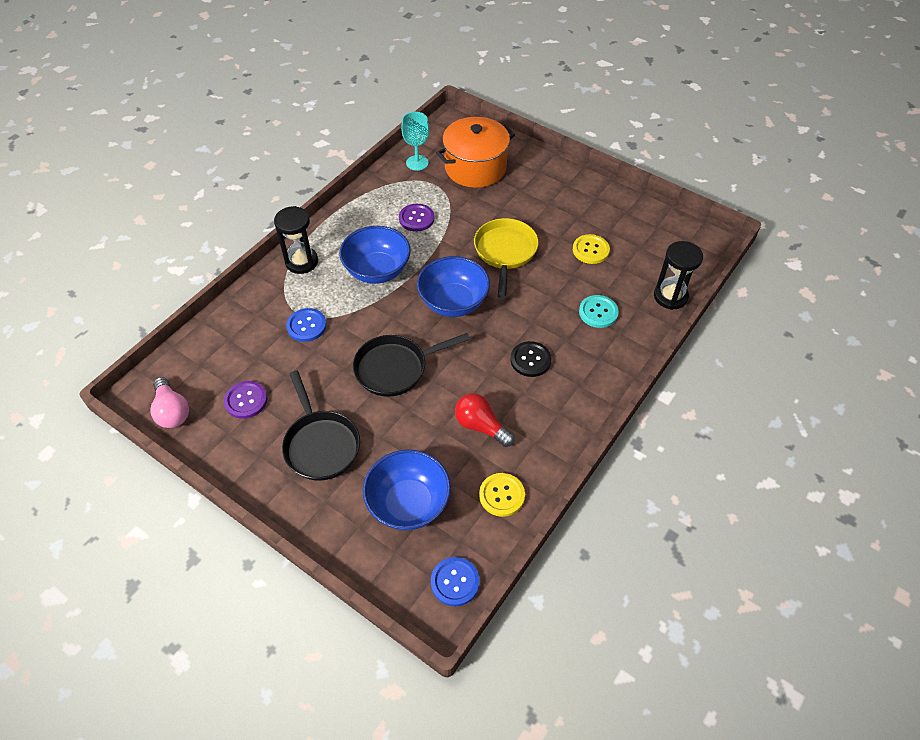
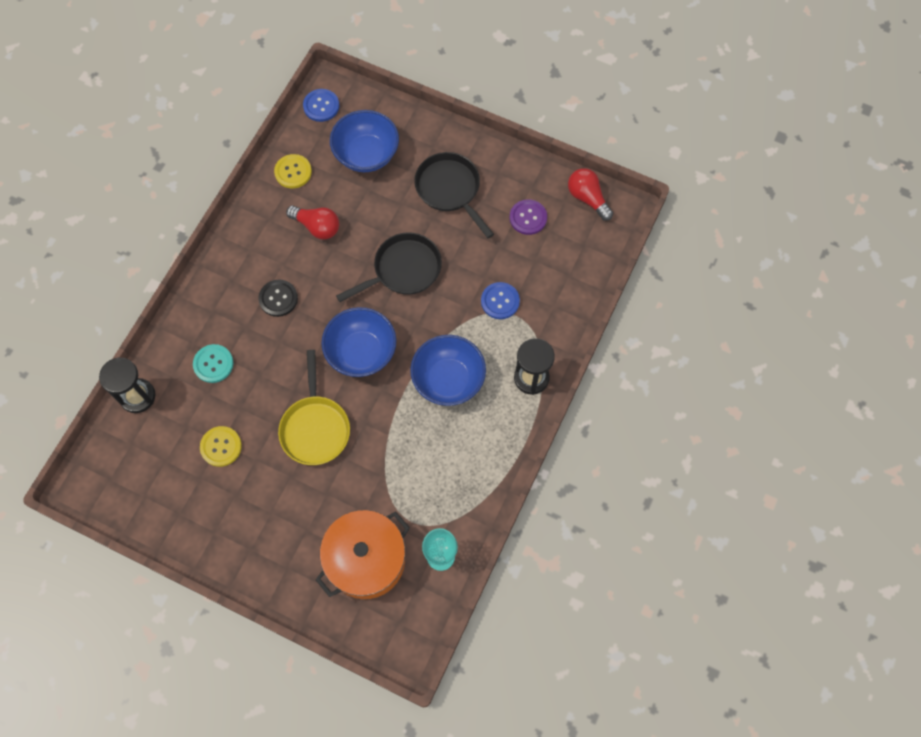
camera: 170 degrees right, 15 degrees up
(172, 411) = (587, 198): pink light bulb -> red light bulb
(416, 218) = (422, 461): purple button -> none

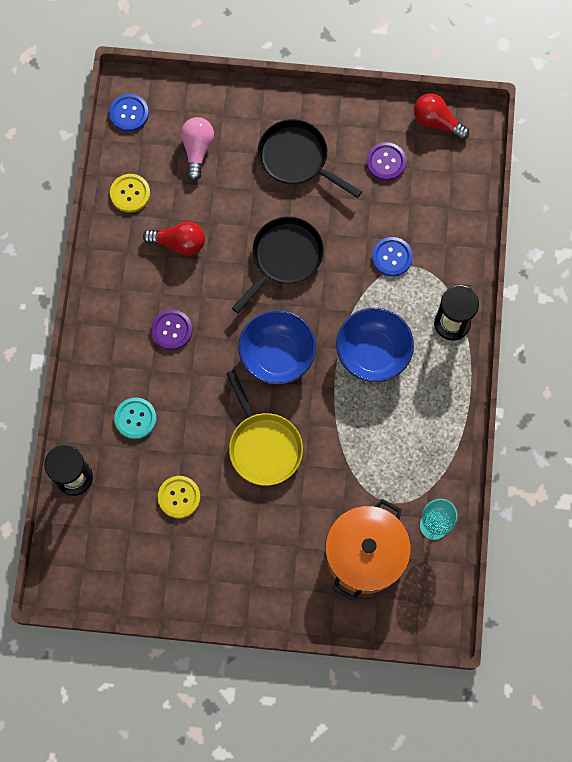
camera: 20 degrees left, 5 degrees up
(278, 298) = (171, 330): black button -> purple button
(366, 154) = (197, 150): blue bowl -> pink light bulb

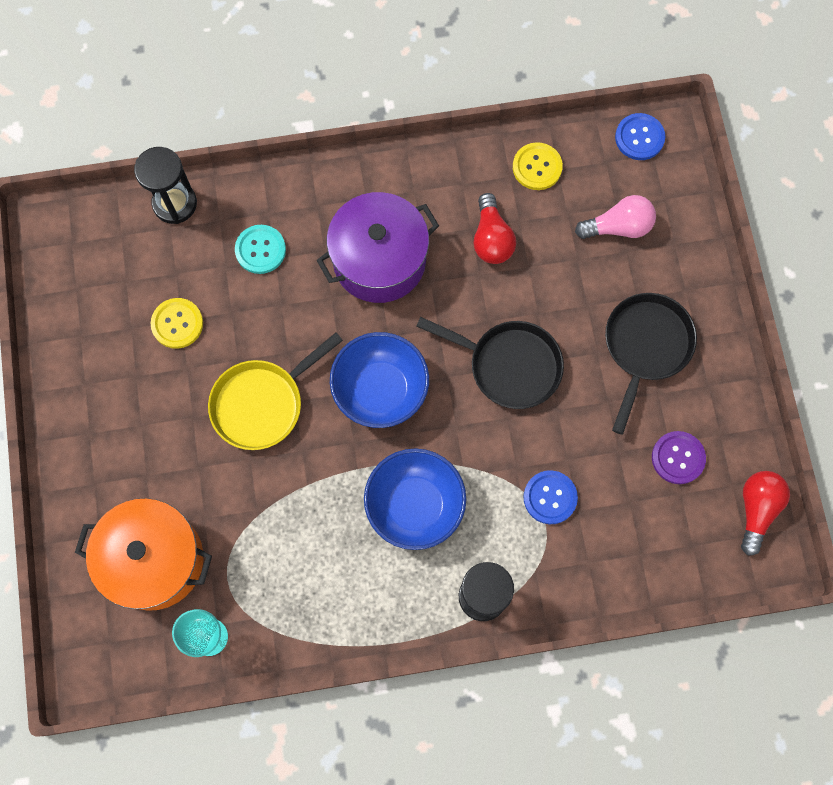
camera: 75 degrees right, 0 degrees up
(171, 330) = (379, 260): purple button -> purple pot

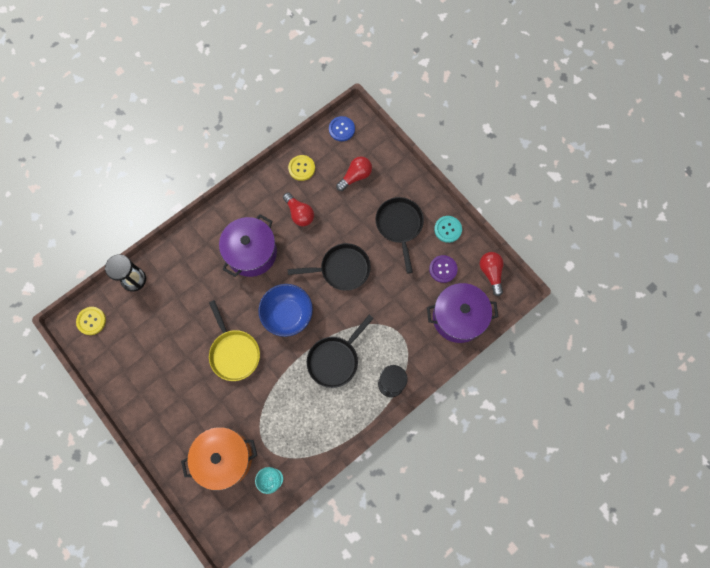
camera: 30 degrees left, 0 degrees up
(177, 324) = (169, 337): yellow button -> yellow button (91, 321)
(260, 250) = (190, 279): turquoise button -> turquoise button (448, 229)
(262, 403) = (234, 352): yellow pan -> yellow pan turned 45 degrees counterclockwise
(415, 505) = (335, 359): blue bowl -> black pan
(550, 497) = (395, 320): blue button -> none
(618, 227) = (355, 176): pink light bulb -> red light bulb
(658, 552) = (458, 317): none -> purple pot

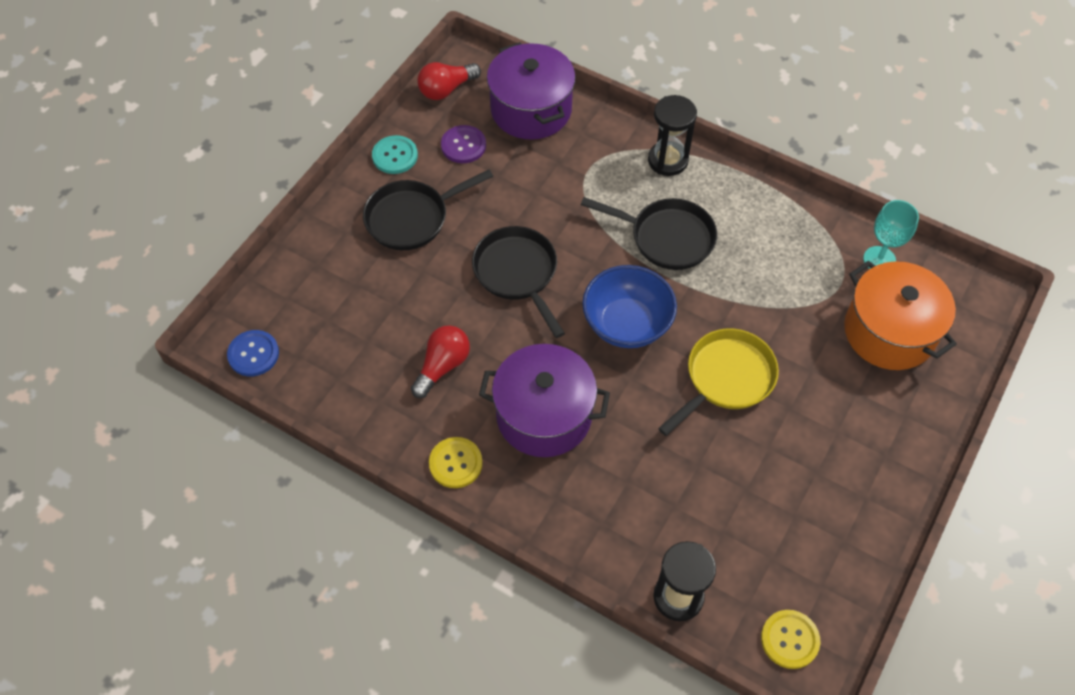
camera: 110 degrees left, 15 degrees down
(301, 168) = (352, 392): yellow button -> yellow button (455, 463)
(355, 176) = (342, 304): red light bulb -> none

